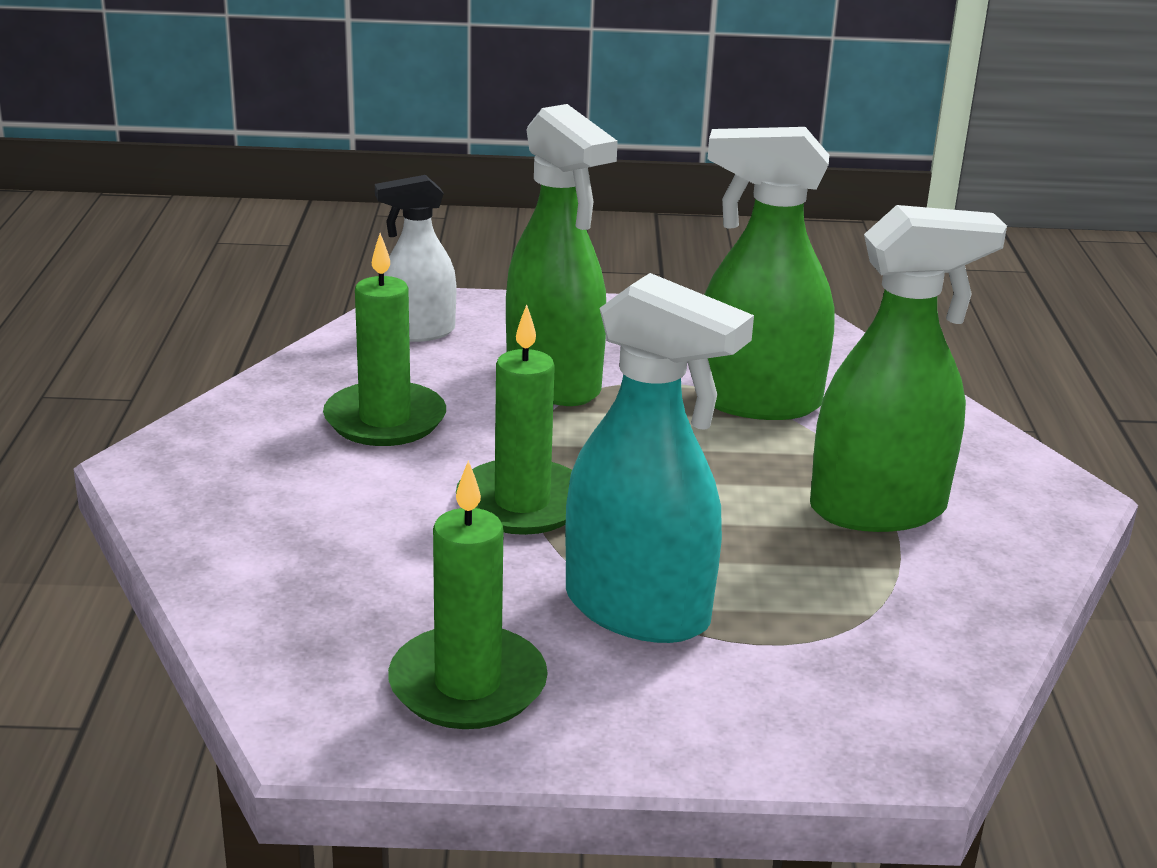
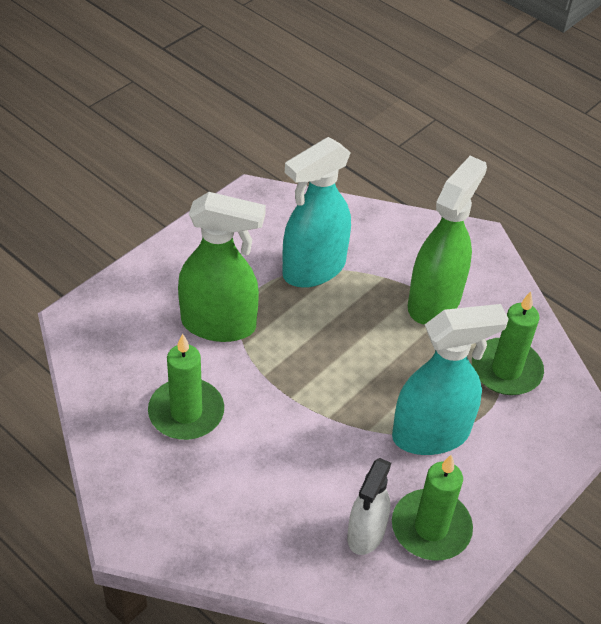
camera: 50 degrees left, 20 degrees up
(418, 332) = (109, 339): white spray bottle -> white spray bottle (366, 534)
(522, 503) = (314, 413): green candle -> green candle (506, 370)
(757, 402) = (313, 269): green spray bottle -> turquoise spray bottle

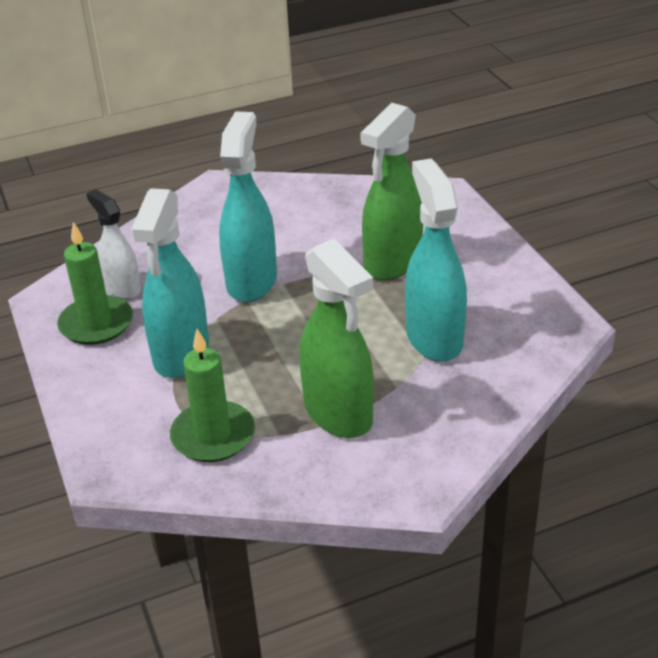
camera: 120 degrees right, 10 degrees down
(186, 412) = (306, 227): green candle -> none
(299, 424) = (252, 281): none -> turquoise spray bottle

